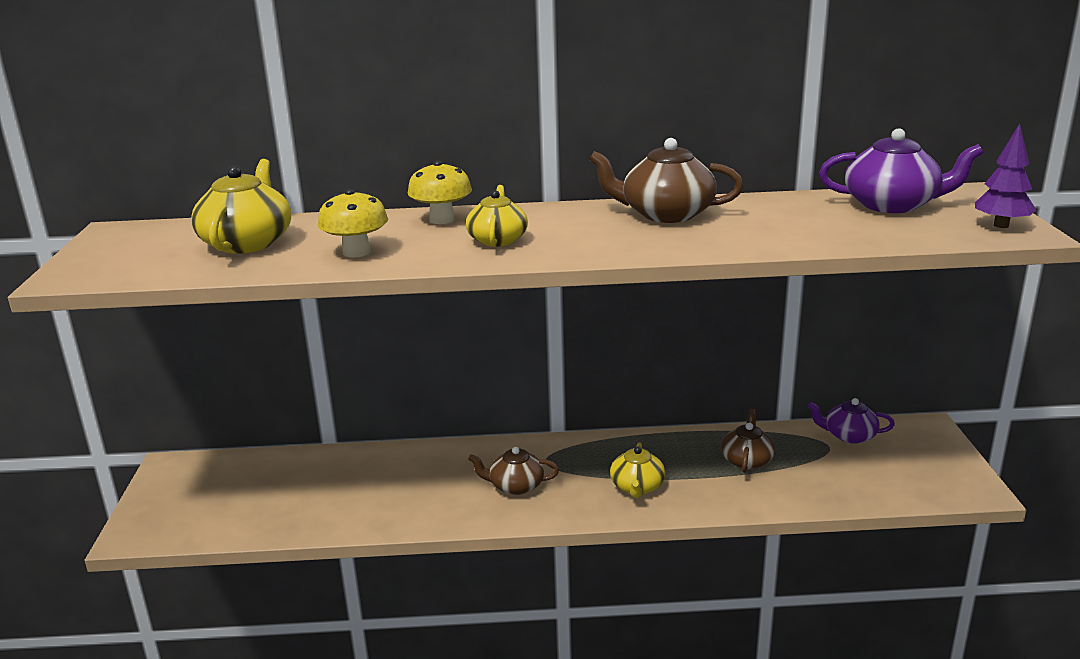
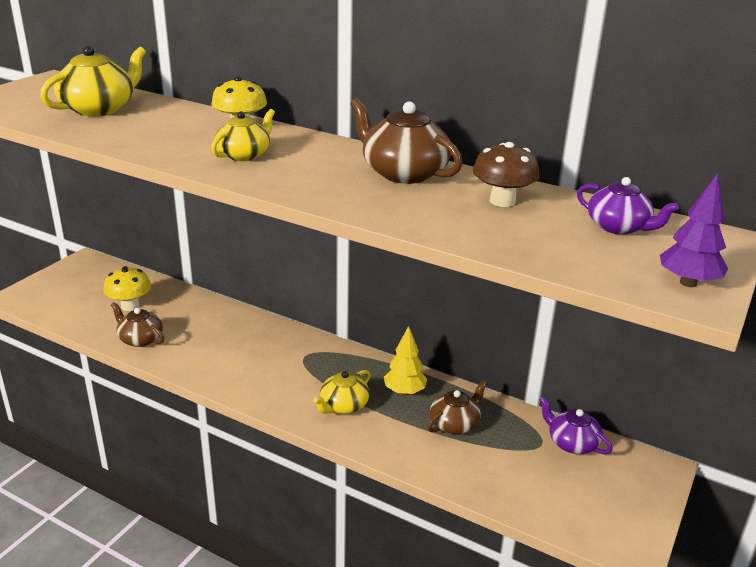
camera: 30 degrees right, 5 degrees up
(356, 252) = (143, 135): yellow mushroom -> yellow mushroom (130, 306)
(515, 486) = (262, 365): brown teapot -> brown teapot (140, 339)
(674, 453) = (404, 391): none -> yellow tree
(782, 212) = (502, 201): none -> brown mushroom
(892, 205) = (618, 227): purple teapot -> purple teapot, size x0.64

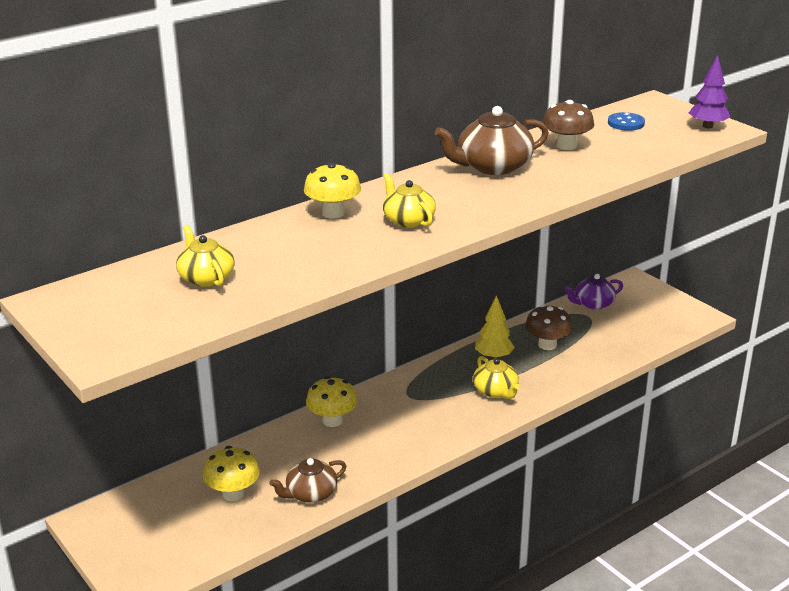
camera: 65 degrees left, 0 degrees up
(99, 109) = (206, 278): yellow teapot -> yellow teapot, size x0.64
(246, 325) = (332, 420): none -> yellow mushroom
(455, 423) = (547, 345): brown teapot -> brown mushroom
(618, 227) = (626, 123): purple teapot -> blue button

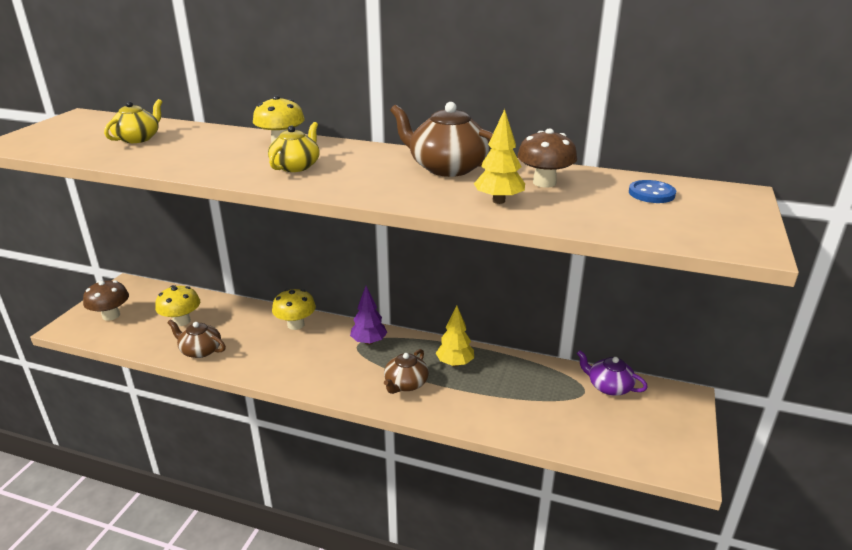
camera: 55 degrees right, 0 degrees up
(496, 391) = (405, 384): yellow teapot -> brown teapot
(547, 345) = (507, 385): brown mushroom -> brown mushroom (111, 315)
(581, 170) = (499, 201): none -> yellow tree
(707, 126) = (733, 233): purple tree -> purple tree (369, 342)

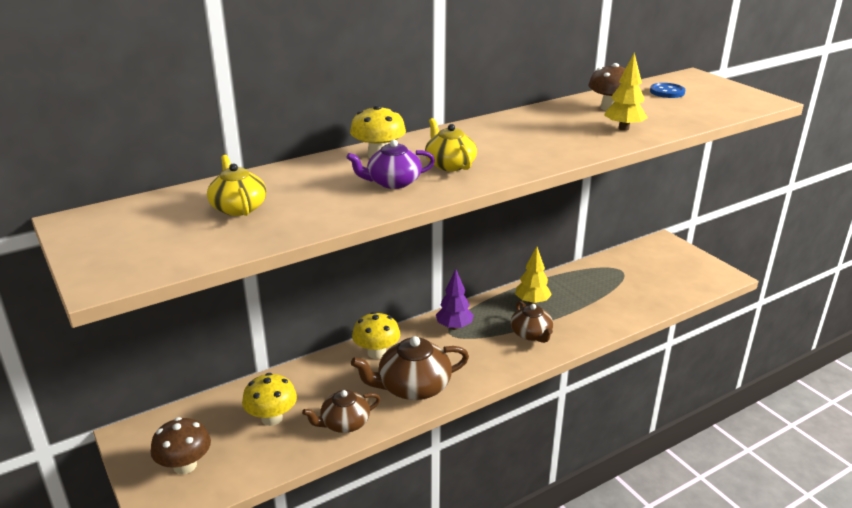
camera: 50 degrees left, 0 degrees up
(447, 168) = (538, 122): brown teapot -> brown teapot (413, 387)
(609, 386) = (626, 259): purple teapot -> purple teapot (393, 182)

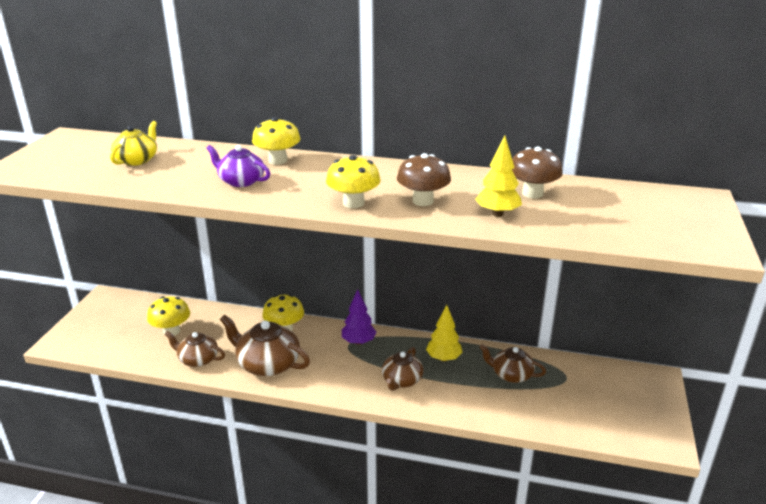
camera: 45 degrees right, 0 degrees up
(185, 465) = (99, 329): brown mushroom -> brown mushroom (423, 201)
(449, 164) = (301, 185): yellow teapot -> none
(522, 160) = (353, 203): none -> yellow mushroom
(589, 287) = (511, 374): none -> brown teapot
(667, 92) = (628, 201): blue button -> none

